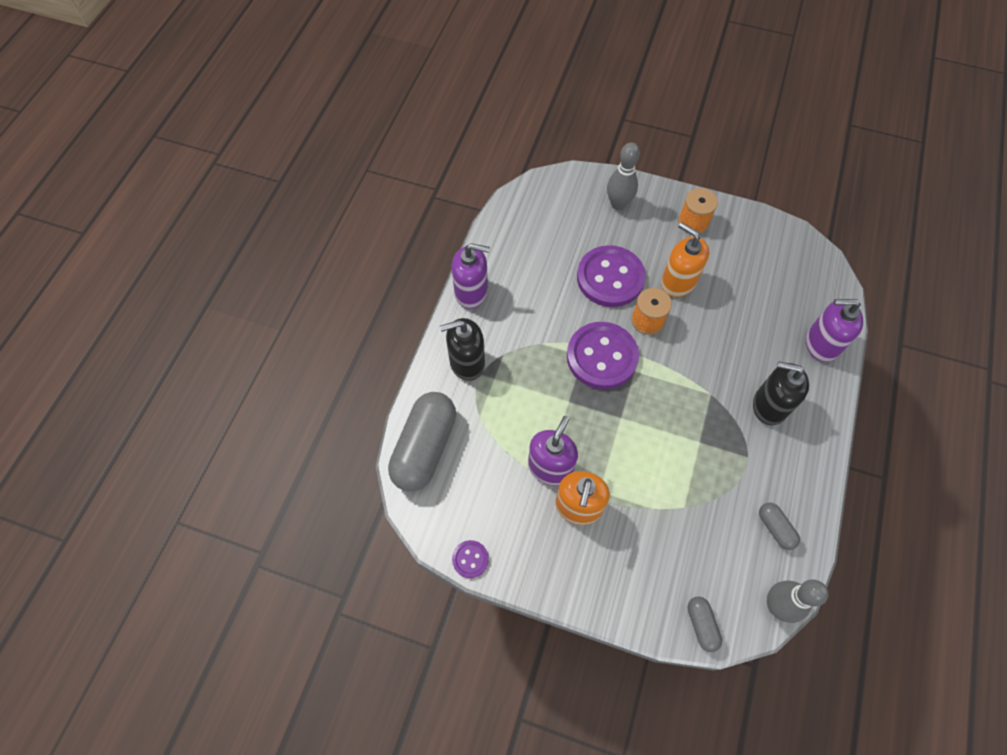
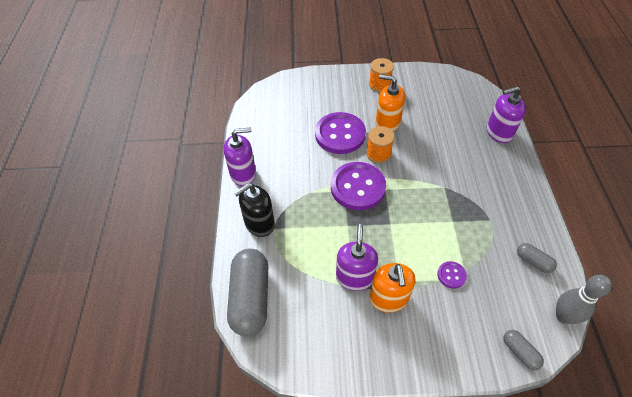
camera: 20 degrees left, 10 degrees down
(470, 559) = (322, 372): purple button -> purple button (451, 275)
(618, 204) = (324, 88): grey bowling pin -> none
(769, 406) = (486, 181): black soap dispenser -> none

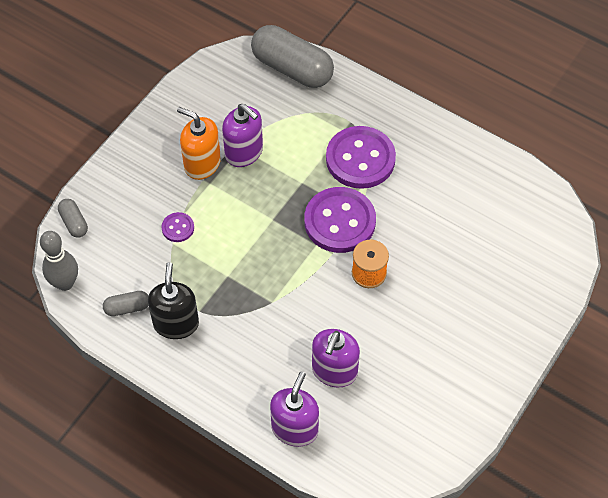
camera: 125 degrees right, 5 degrees up
(243, 174) = (441, 132): purple soap dispenser -> purple soap dispenser (334, 371)
(259, 223) = (365, 113): black soap dispenser -> black soap dispenser (176, 323)
(340, 134) = (428, 255): purple button -> purple button (360, 159)
(379, 84) = (483, 359): orange spool -> none
(387, 123) = (407, 316): orange soap dispenser -> none
(520, 352) = (74, 223): grey capsule -> grey capsule turned 60 degrees clockwise

